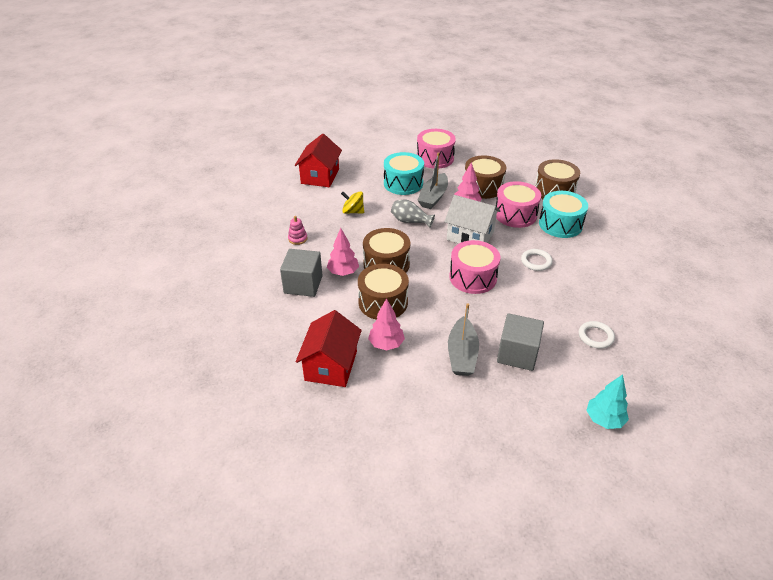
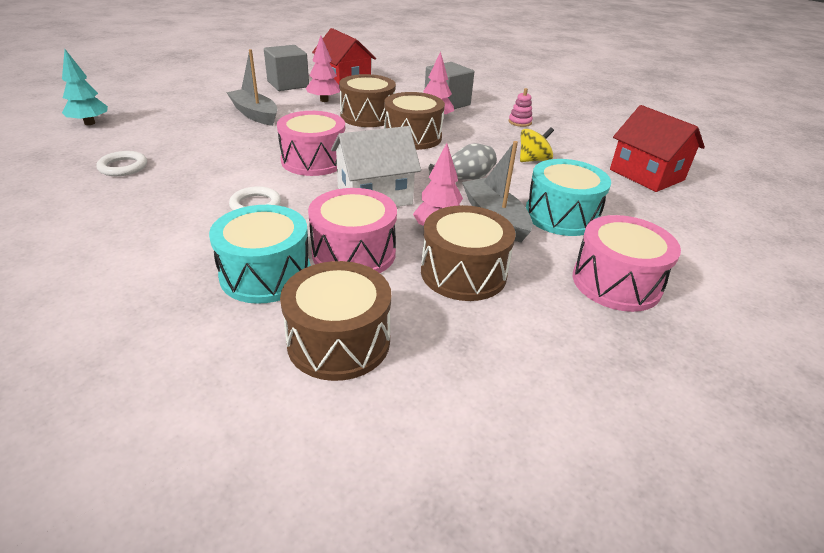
camera: 130 degrees right, 5 degrees down
(517, 354) = (203, 130): grey cube -> grey cube (288, 84)

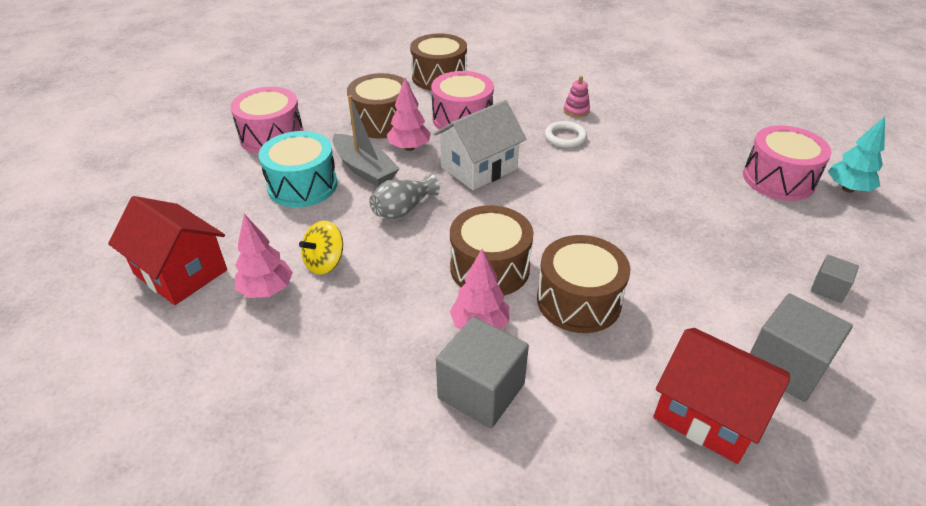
camera: 165 degrees right, 5 degrees up
(123, 167) = (715, 146): white ring -> none
(215, 95) = (828, 289): none -> grey cube
(255, 114) = (718, 258): grey boat -> none
(266, 274) = (506, 96): turquoise drum -> none
(314, 160) = (568, 195): pink drum -> pink drum (778, 179)
(324, 100) = (676, 327): pink tree -> pink tree (267, 290)
(520, 122) = (342, 360): pink stacking toy -> pink stacking toy (576, 110)

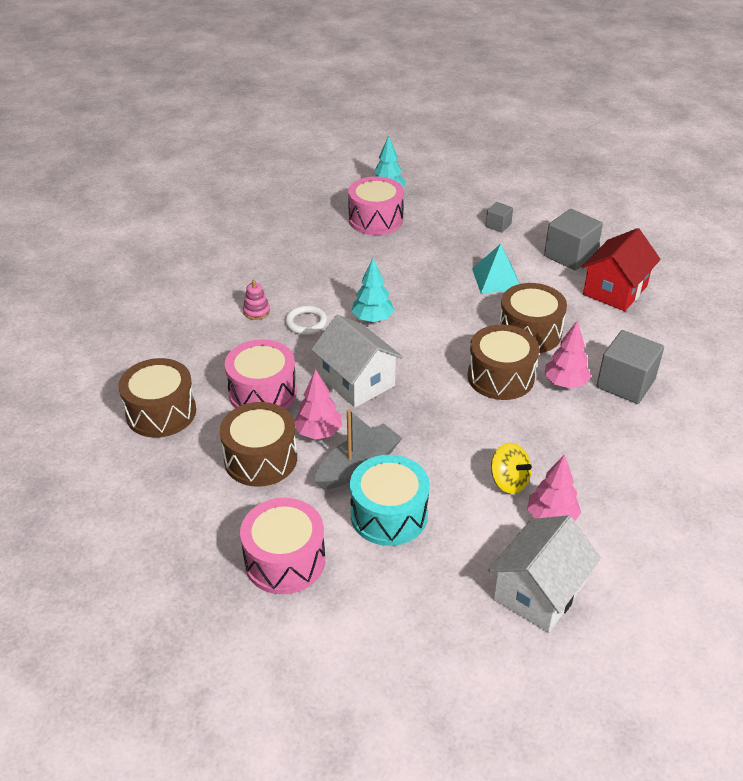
camera: 90 degrees left, 0 degrees up
(180, 272) = (539, 592): red house -> white house
(403, 209) = (426, 432): grey vase -> none
(579, 177) = (372, 319): none -> turquoise tree
(690, 278) = (496, 279): none -> turquoise pyramid

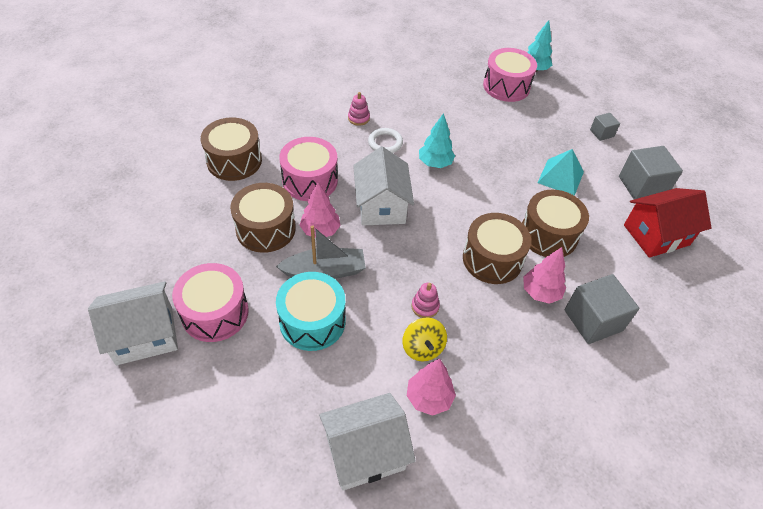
camera: 30 degrees right, 10 degrees up
(231, 621) = (144, 335): none -> white house
(479, 446) = (425, 306): none -> pink stacking toy

